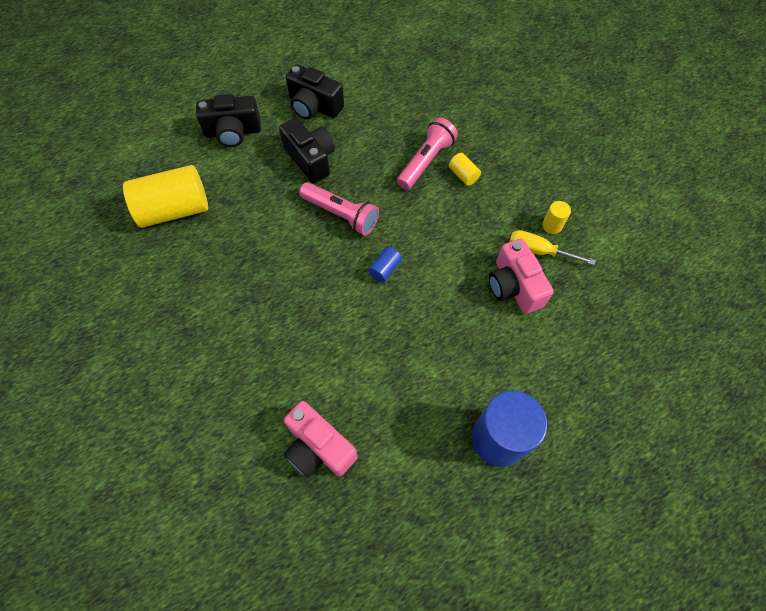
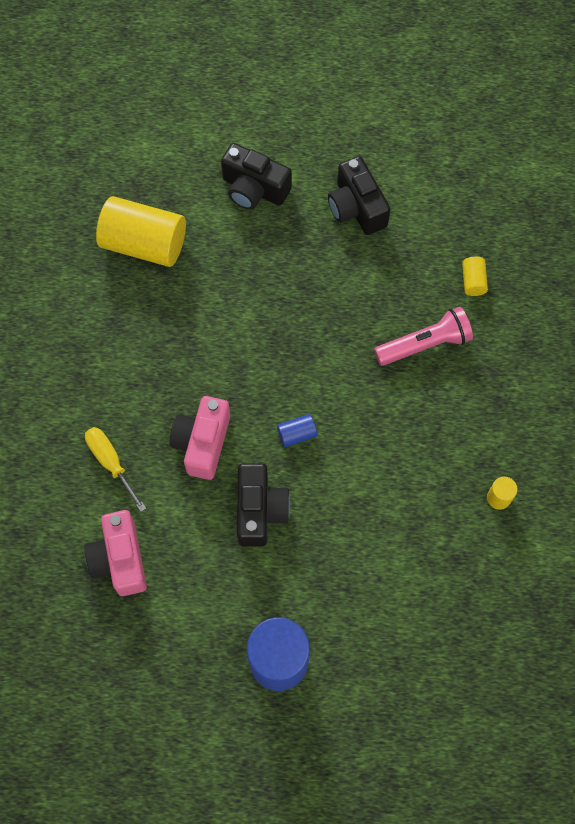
camera: 35 degrees right, 5 degrees up
(311, 159) = (310, 269): black camera -> black camera (259, 510)
(341, 214) = (296, 349): pink flashlight -> none
(463, 175) = (452, 384): yellow cylinder -> yellow cylinder (473, 281)
(514, 286) = (407, 533): pink camera -> pink camera (202, 443)
(538, 251) = (462, 515): yellow screwdriver -> yellow screwdriver (111, 463)

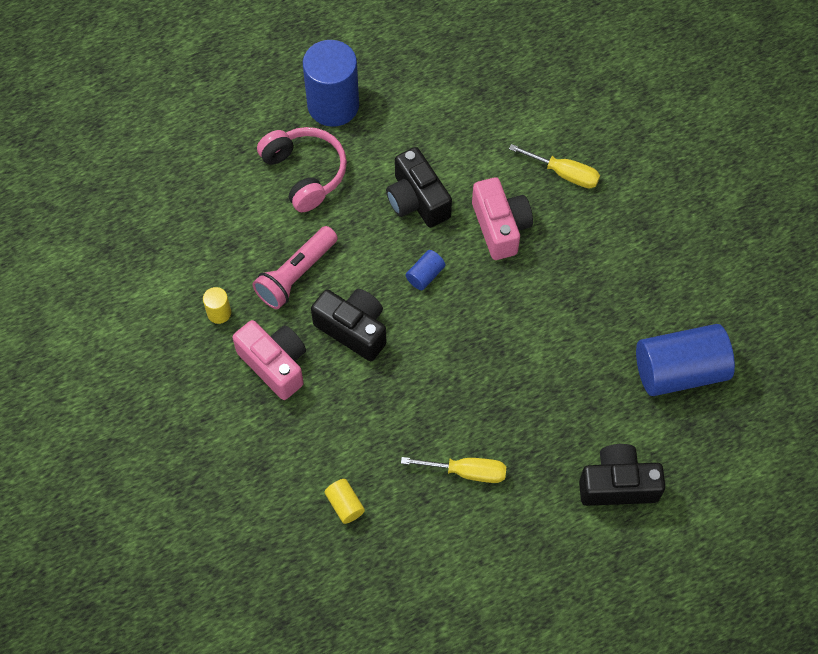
camera: 150 degrees right, 5 degrees down
(120, 559) = (503, 111): pink camera -> pink camera (275, 364)
(144, 244) = (679, 371): yellow cylinder -> blue cylinder
(348, 598) = (305, 173): none -> pink headphones
(356, 208) = (504, 521): black camera -> black camera (353, 329)
(363, 256) = (466, 472): none -> yellow screwdriver
(424, 344) = (357, 415): pink flashlight -> pink flashlight (296, 274)

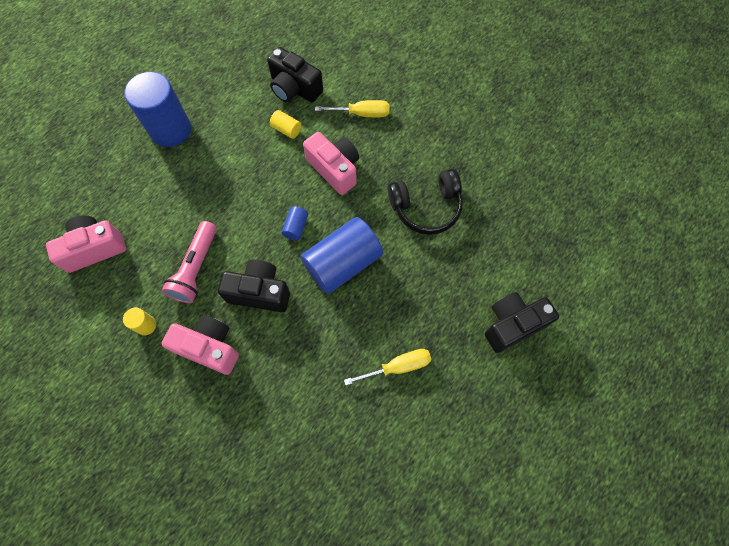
camera: 25 degrees left, 5 degrees up
(197, 208) = (94, 249): none -> pink camera
(305, 173) = (170, 188): pink headphones -> none
(345, 505) = (316, 439): yellow cylinder -> yellow cylinder (286, 129)
(417, 200) = (265, 174): black camera -> black camera (294, 88)
(585, 314) = (426, 207): none -> black headphones
(679, 371) = (511, 220): blue cylinder -> blue cylinder (342, 263)

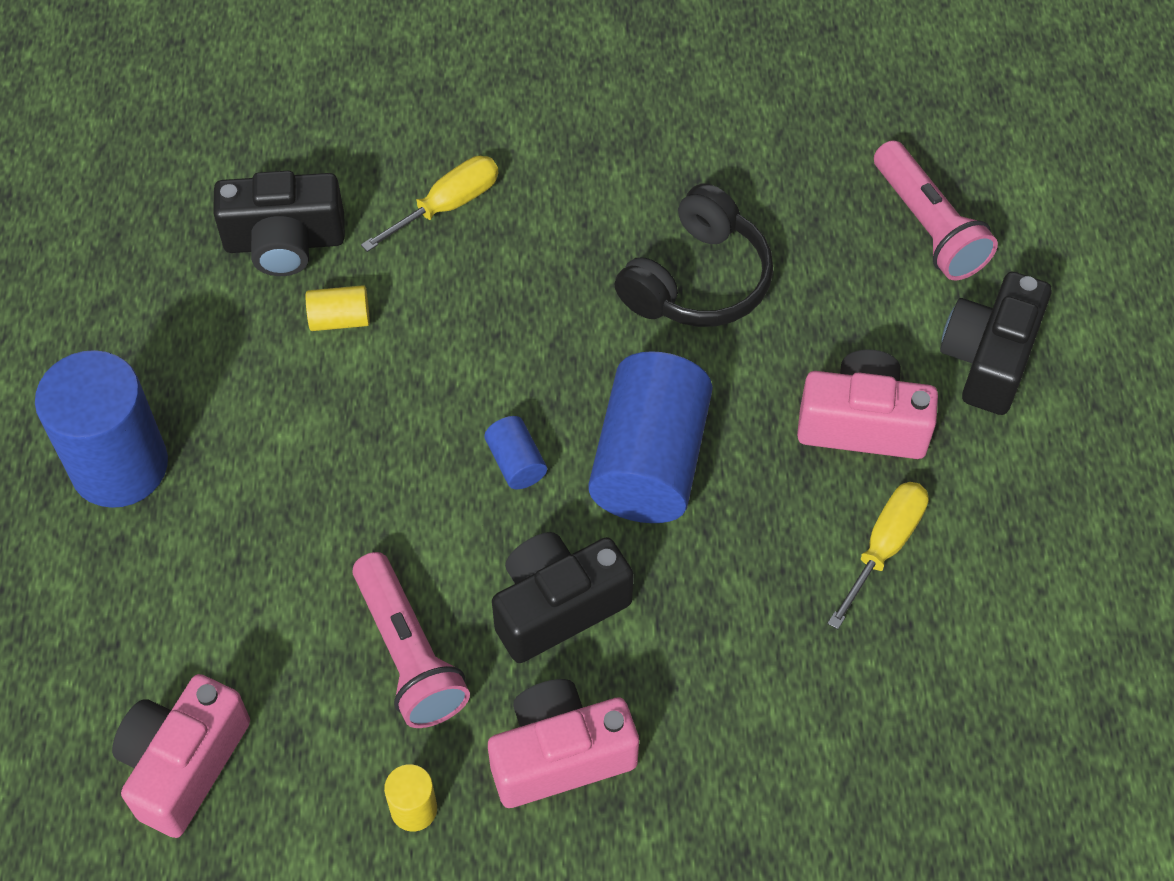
camera: 40 degrees left, 10 degrees down
(334, 169) = (489, 325): pink camera -> pink camera (862, 424)
(539, 252) = (928, 226): none -> pink flashlight

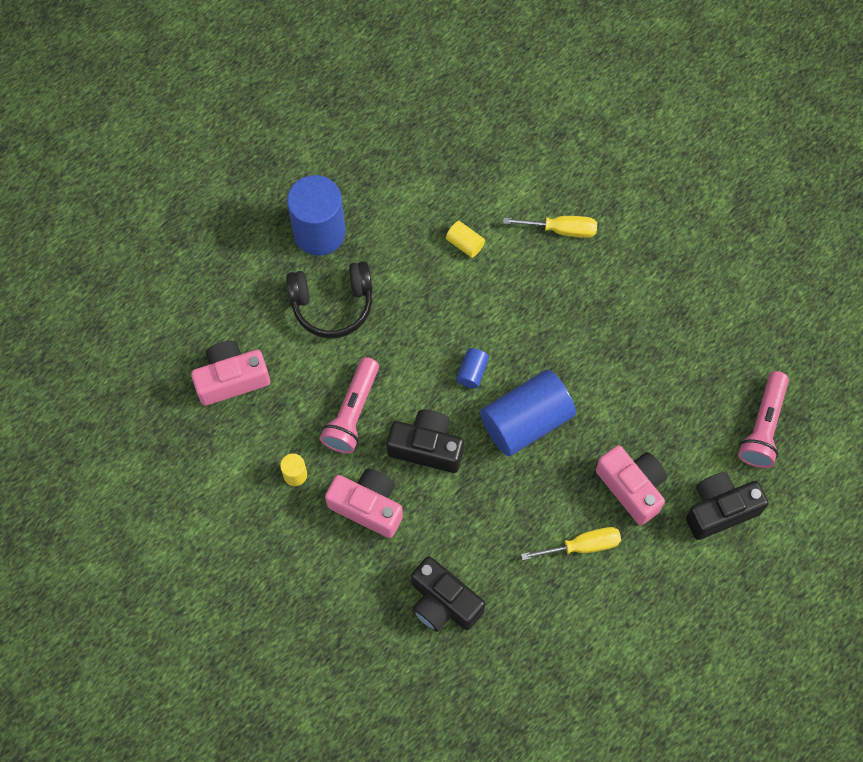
camera: 45 degrees right, 10 degrees up
(284, 242) = (477, 187): black camera -> black camera (443, 602)
(697, 280) = (632, 360): black headphones -> black headphones (332, 304)

